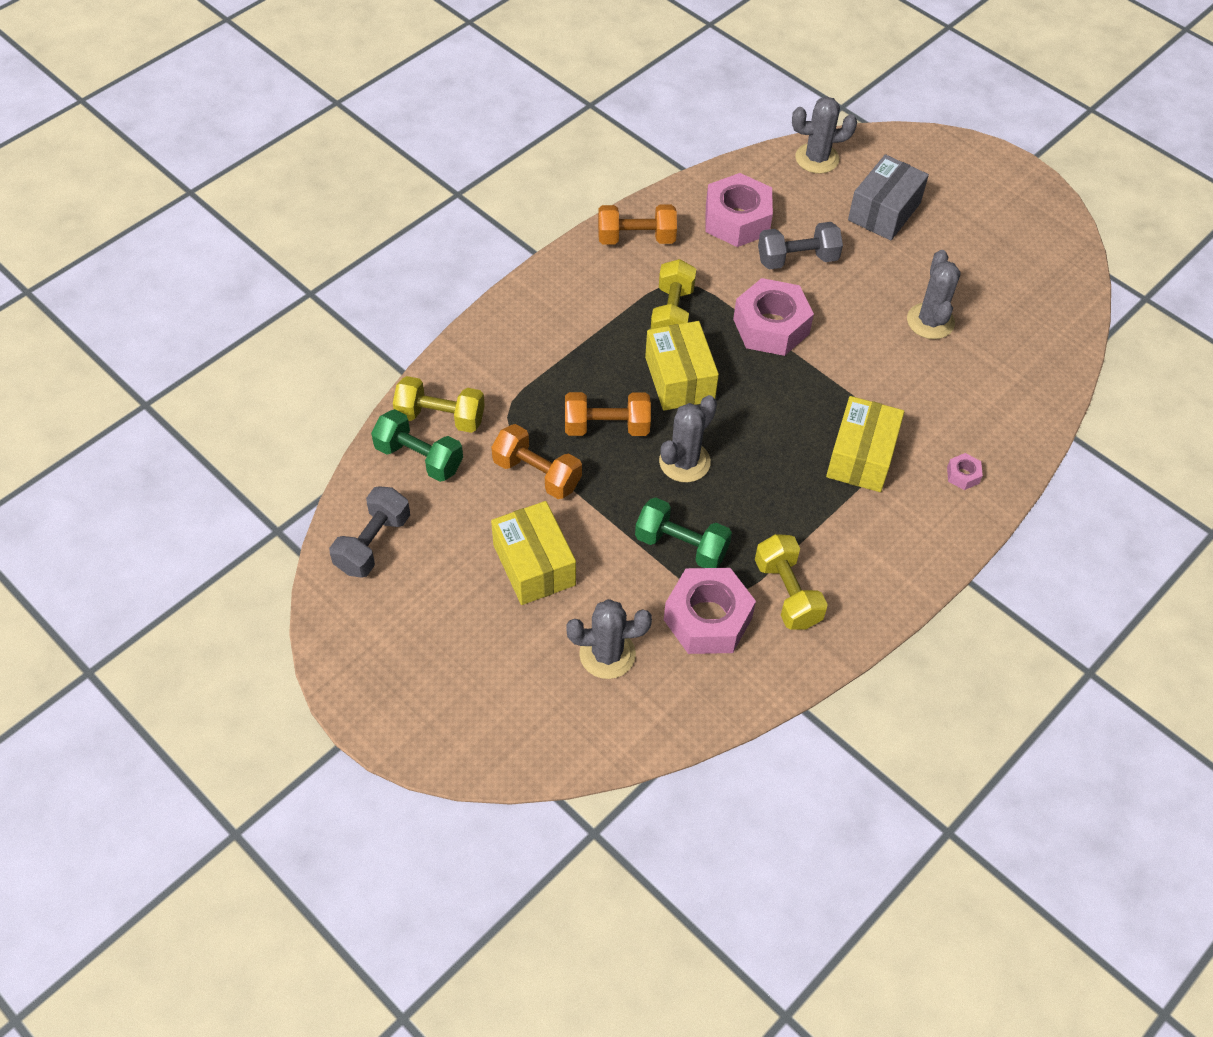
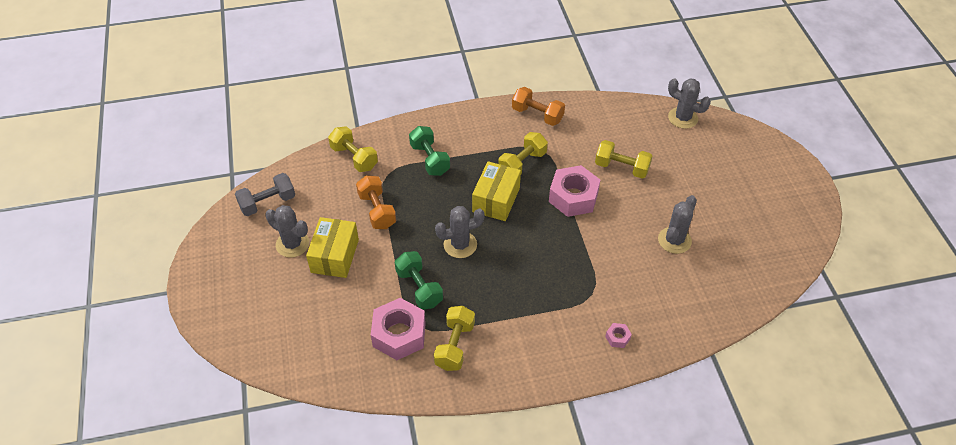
camera: 35 degrees right, 5 degrees down
(419, 458) = (326, 172): green dumbbell -> green dumbbell (430, 159)
(607, 426) = (434, 205): orange dumbbell -> none
(607, 654) = (331, 322): grey cactus -> grey cactus (292, 244)
(737, 220) = (604, 131): pink nut -> none
(797, 259) = (621, 168): grey dumbbell -> yellow dumbbell
(861, 457) = (564, 295): yellow box -> none
(884, 211) = (699, 165): grey box -> none

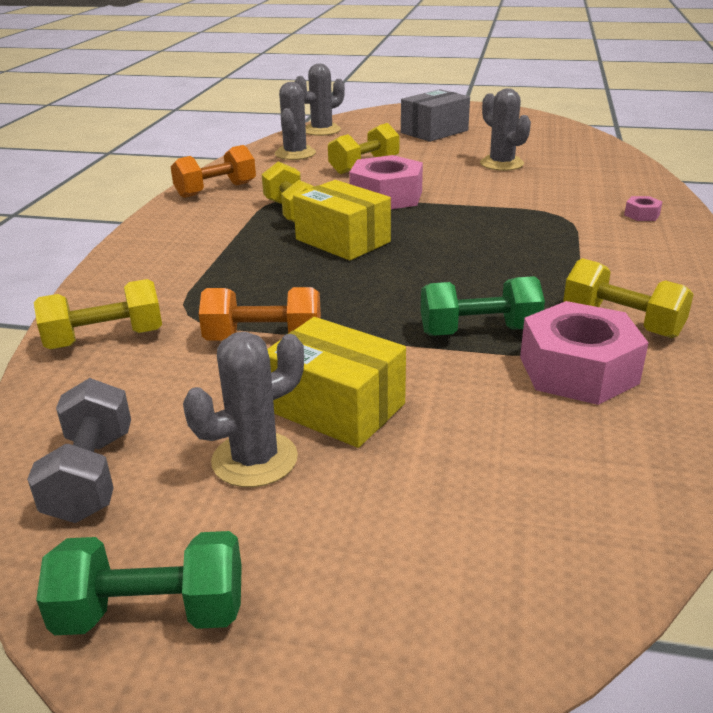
camera: 65 degrees left, 20 degrees down
(430, 159) = (202, 272): green dumbbell -> green dumbbell (152, 613)
(460, 245) = (409, 281): grey cactus -> grey cactus (295, 154)
(724, 182) = (434, 132): none -> grey box

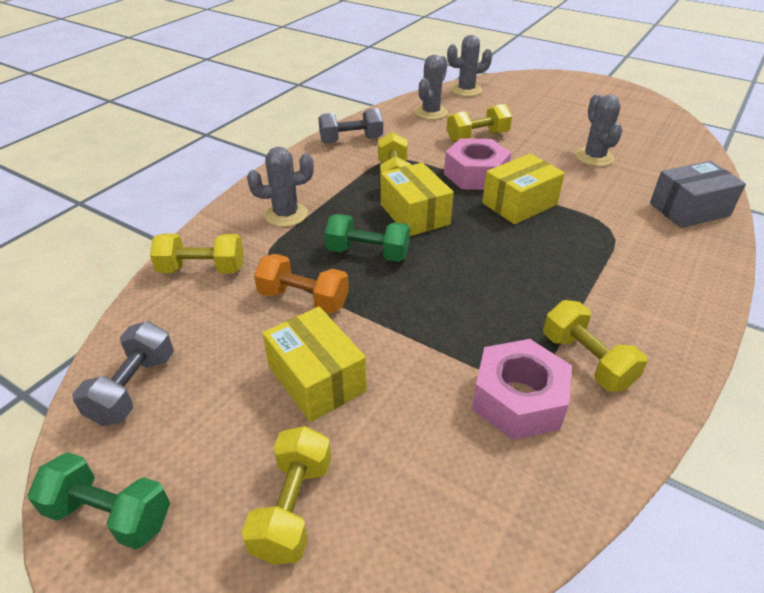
camera: 20 degrees right, 10 degrees up
(216, 190) = (351, 140): orange dumbbell -> grey dumbbell
(254, 459) = (237, 409): grey cactus -> grey cactus (286, 214)
(397, 532) = (292, 507): none -> yellow dumbbell
(434, 132) = (558, 108): grey box -> grey box (689, 209)
(453, 212) = (519, 204): none -> yellow box
(479, 331) = (464, 336): green dumbbell -> green dumbbell (368, 253)
(642, 215) = (684, 244): pink nut -> none

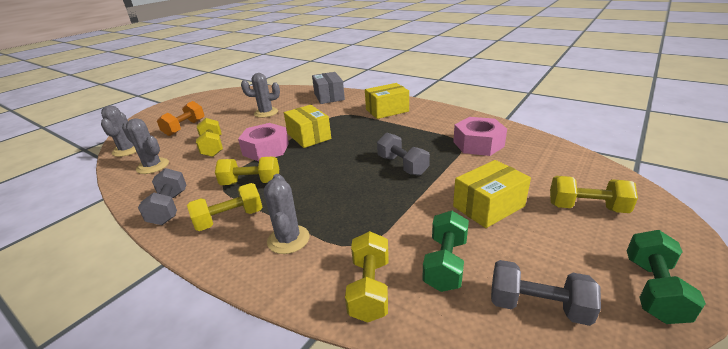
camera: 85 degrees left, 10 degrees down
(304, 299) = (409, 218): orange dumbbell -> orange dumbbell (184, 128)
(368, 253) = (354, 191): green dumbbell -> green dumbbell (445, 263)
(414, 214) = (309, 173): yellow box -> yellow box (387, 110)
(434, 296) = (402, 165): none -> grey dumbbell
(586, 361) = (446, 127): yellow dumbbell -> yellow dumbbell (230, 219)

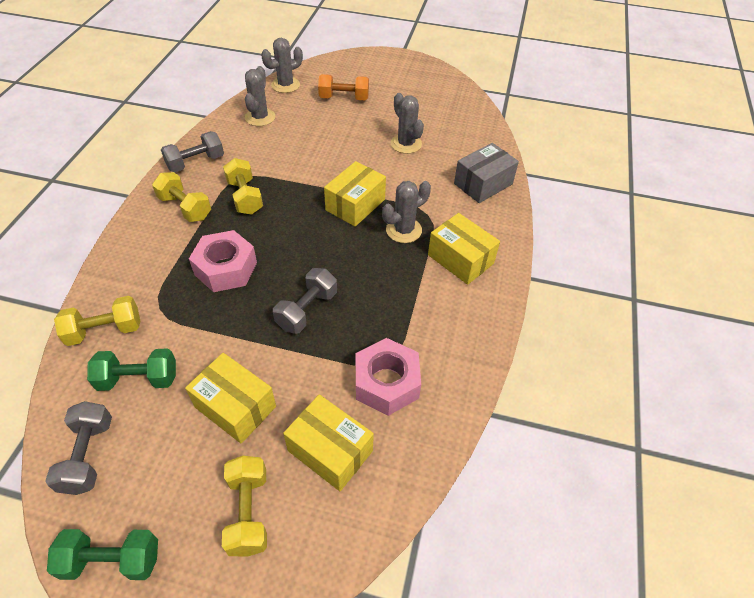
camera: 65 degrees right, 20 degrees up
(212, 147) = (307, 139): yellow dumbbell -> none
(266, 149) = (314, 181): pink nut -> pink nut (226, 268)
(288, 239) = (161, 257): grey cactus -> grey cactus (403, 230)
(531, 169) = (330, 451): none -> yellow box

